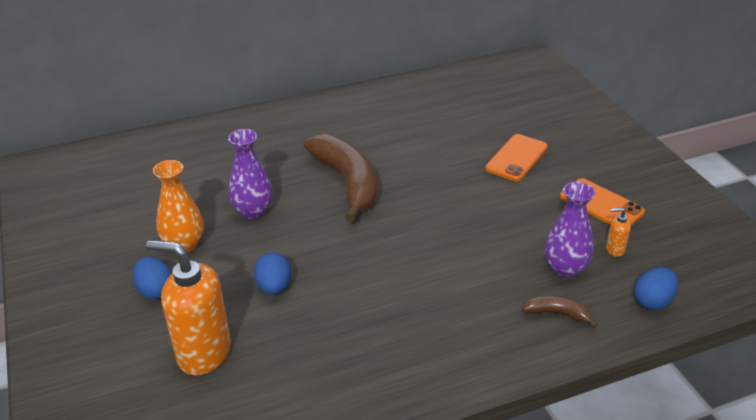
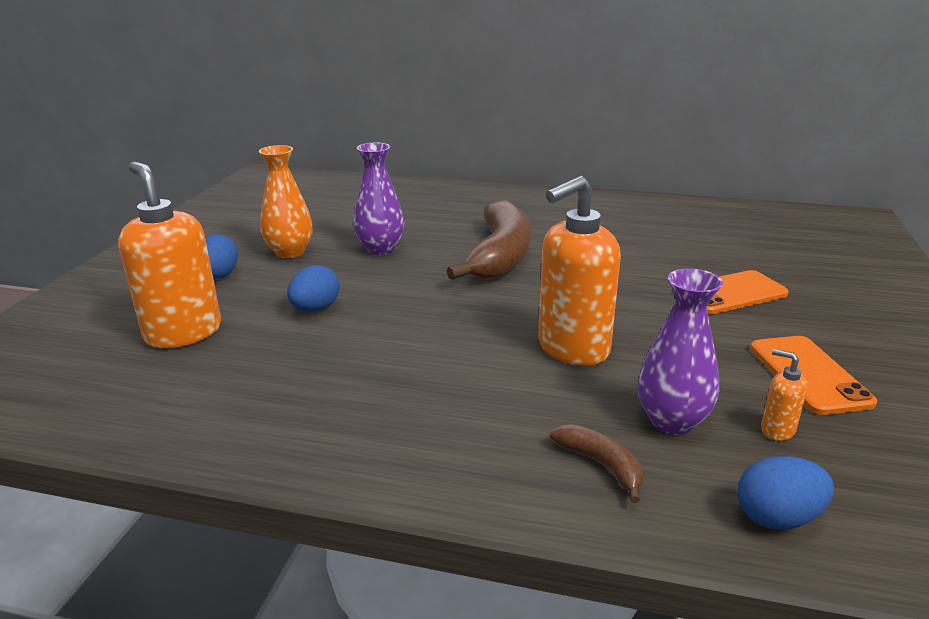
camera: 35 degrees right, 10 degrees down
(470, 242) = (572, 348): none -> orange soap dispenser

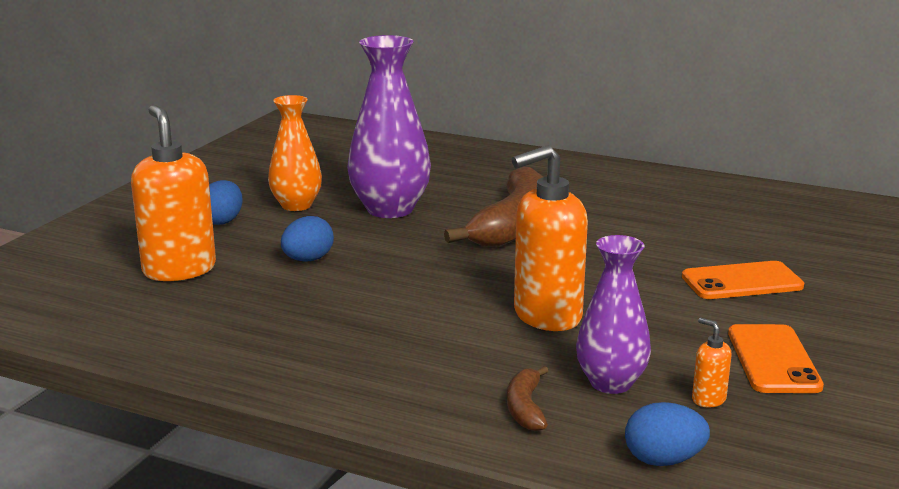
camera: 10 degrees right, 5 degrees down
(380, 249) = (390, 209): purple vase -> purple vase, size x1.54
(601, 465) = (525, 408): brown banana -> brown banana turned 150 degrees counterclockwise

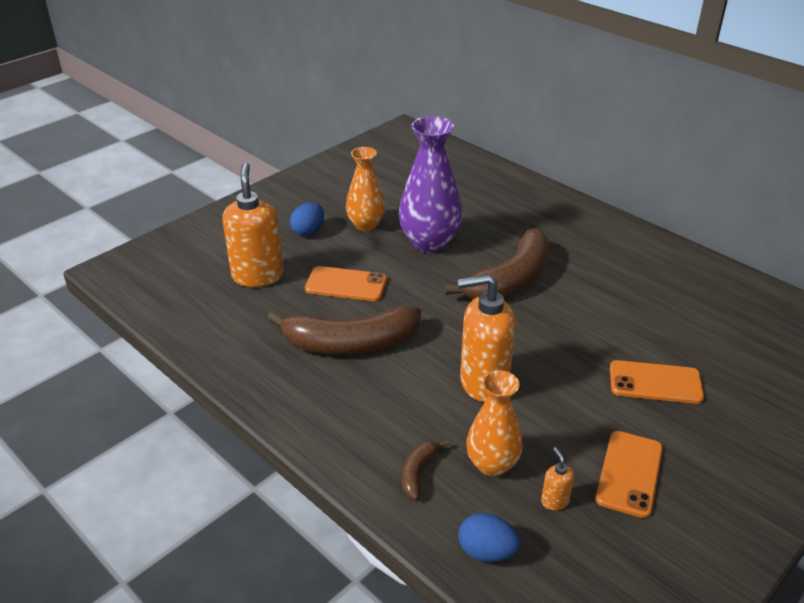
camera: 20 degrees right, 15 degrees up
(308, 260) = (346, 284): blue egg -> orange phone
(351, 310) = (350, 343): none -> brown banana
(611, 383) = (492, 464): purple vase -> orange vase

